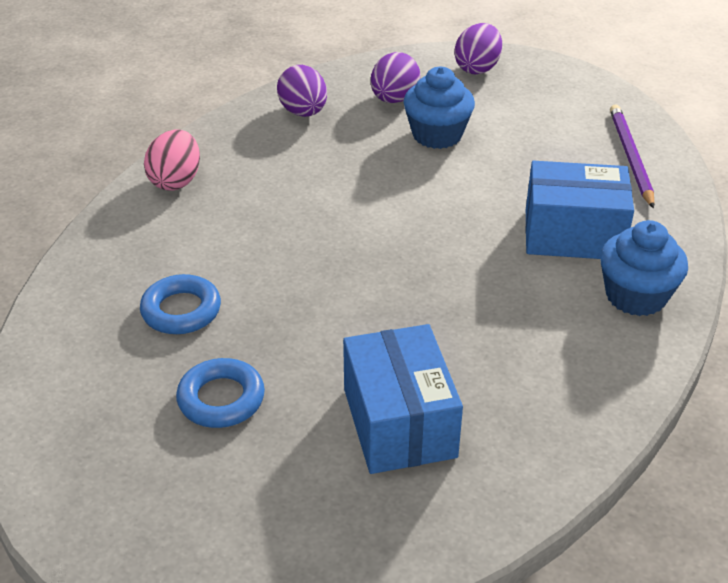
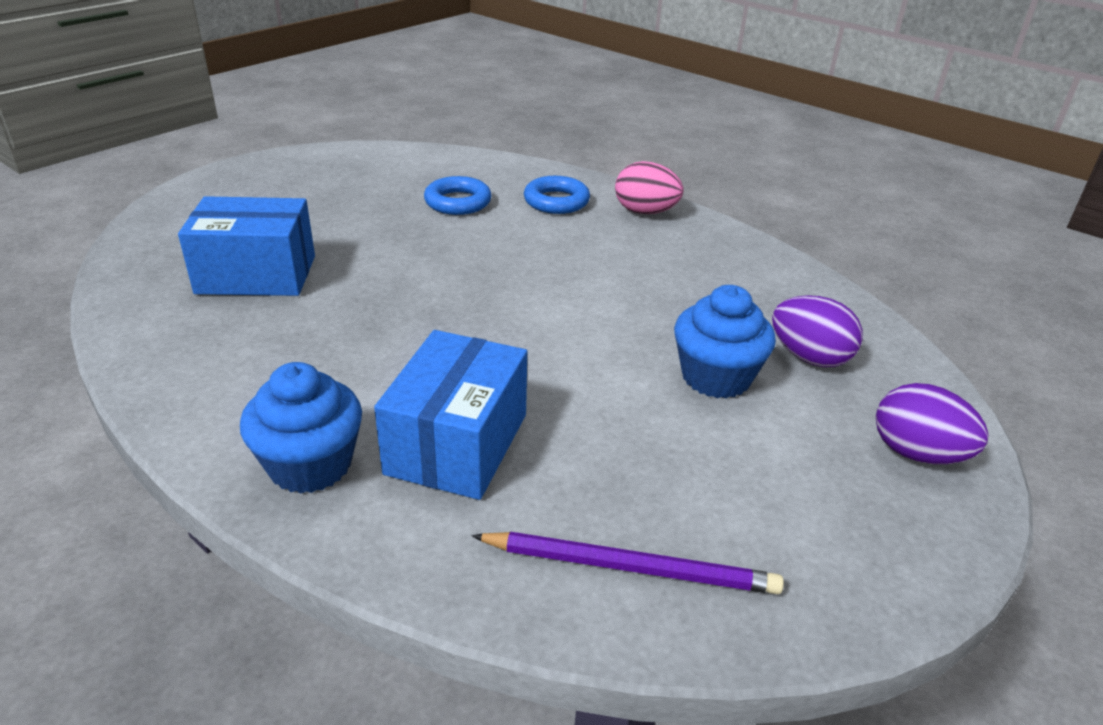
camera: 100 degrees right, 5 degrees down
(221, 399) = (346, 209): blue ring -> blue ring (556, 201)
(303, 112) = (772, 289): purple egg -> none

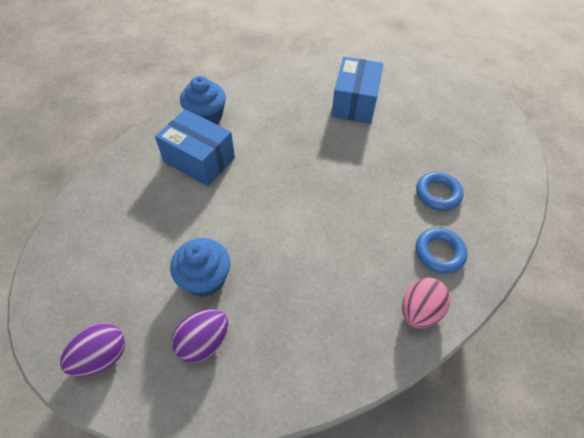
camera: 105 degrees right, 20 degrees up
(630, 567) = (106, 200): purple pencil -> none

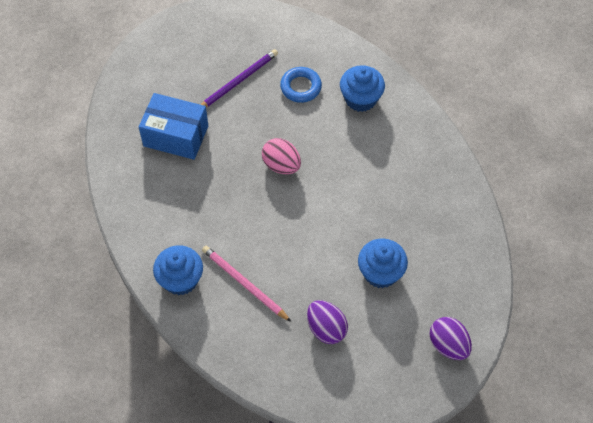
camera: 85 degrees left, 5 degrees up
(199, 160) = (244, 283): blue box -> pink pencil
(204, 342) = (436, 271): purple egg -> purple egg (326, 328)
(419, 311) = (411, 122): pink egg -> pink egg (281, 165)
(429, 142) = (238, 81): none -> purple pencil
(439, 253) = (361, 99): blue ring -> blue cupcake

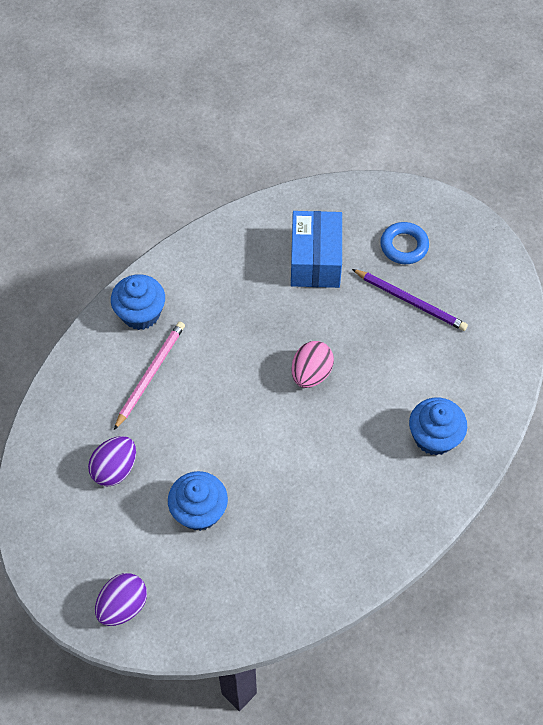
camera: 75 degrees right, 0 degrees up
(301, 87) = (426, 367): blue ring -> blue ring (404, 246)

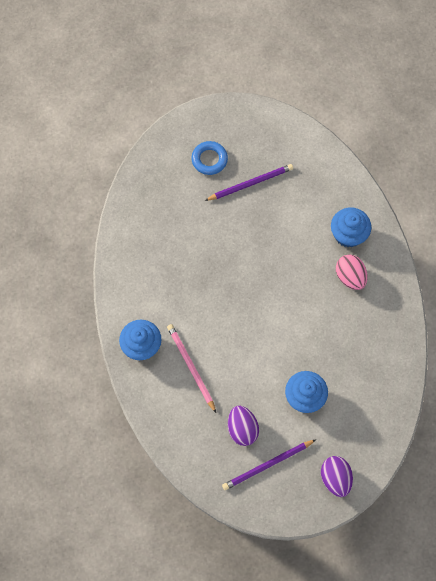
camera: 55 degrees left, 10 degrees up
(89, 521) = (267, 465): none -> purple pencil
(311, 373) = (258, 273): pink egg -> pink egg (350, 277)
(315, 260) = (181, 217): blue box -> none

